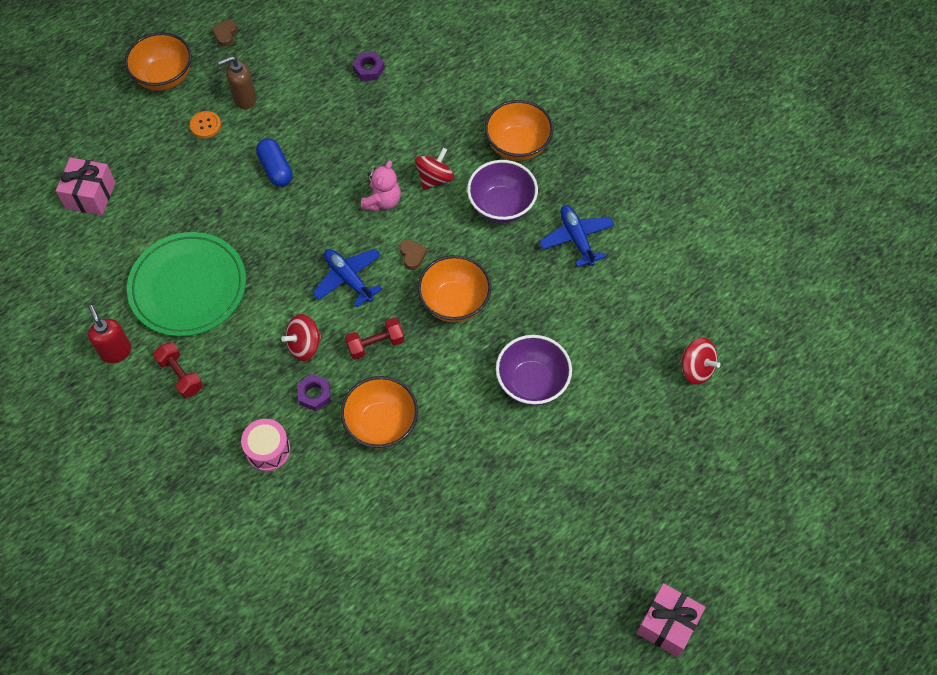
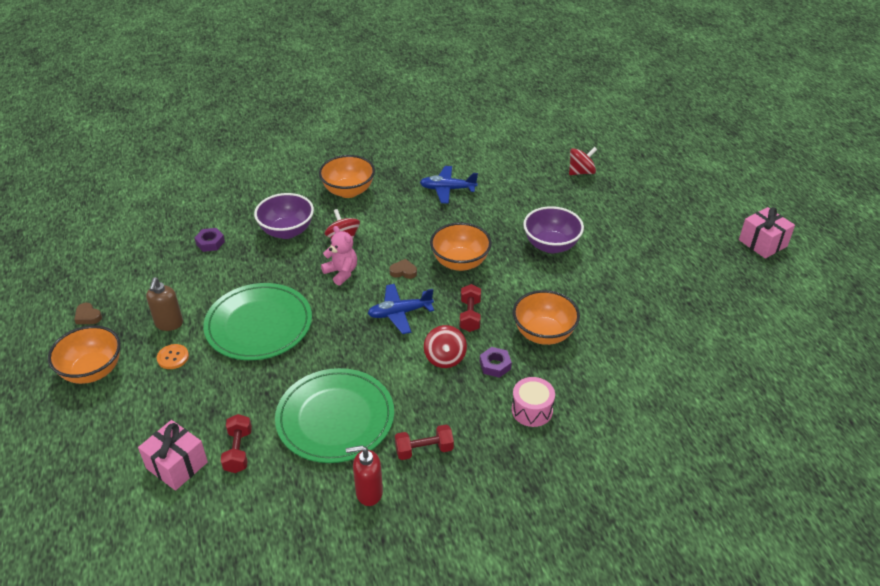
camera: 65 degrees left, 20 degrees down
(122, 231) = (238, 451): none -> red dumbbell
(276, 169) = (259, 325): blue capsule -> green plate
(501, 206) = (394, 214): purple bowl -> purple bowl (287, 231)

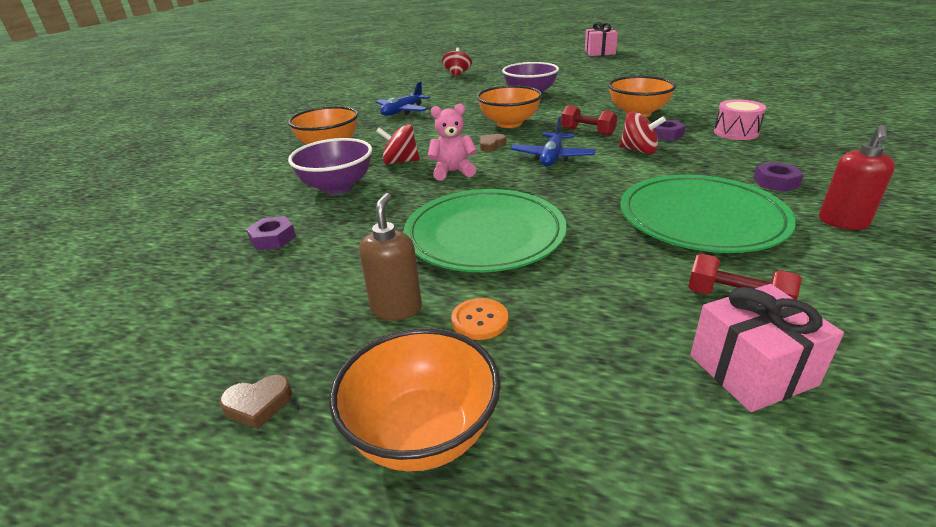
camera: 55 degrees left, 10 degrees down
(169, 324) = (396, 308): brown soap dispenser -> brown soap dispenser turned 120 degrees counterclockwise
(424, 450) = (776, 182): red dumbbell -> purple nut

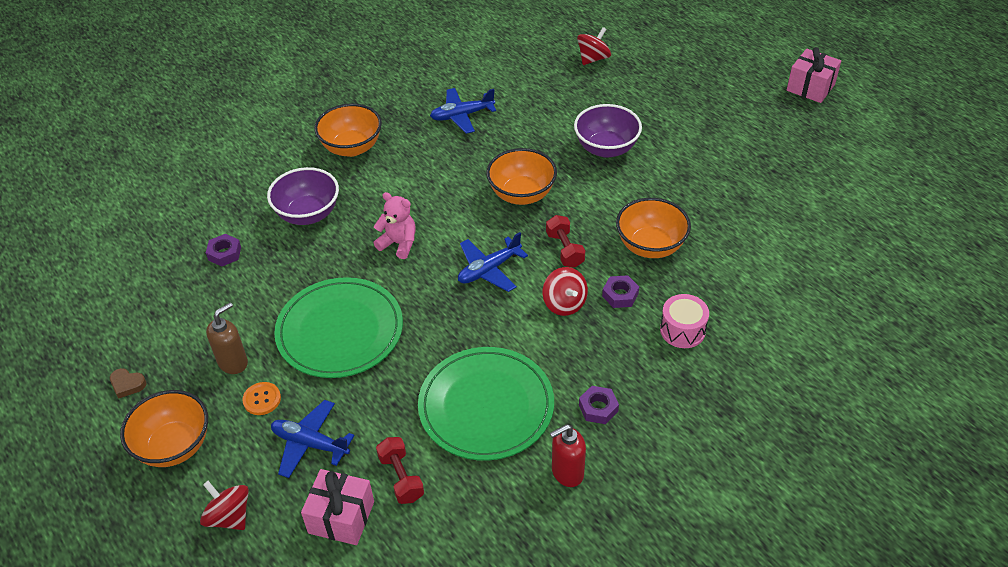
camera: 35 degrees right, 15 degrees up
(400, 162) = (378, 205): red spinning top -> red spinning top (229, 516)
(491, 145) = (466, 222): brown heart -> none
(598, 326) = (310, 443): none -> blue plane

